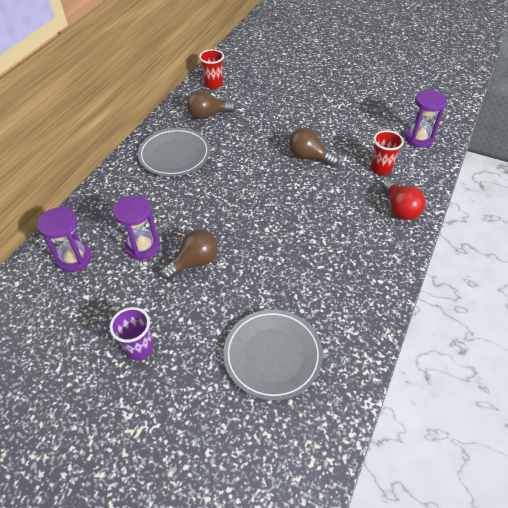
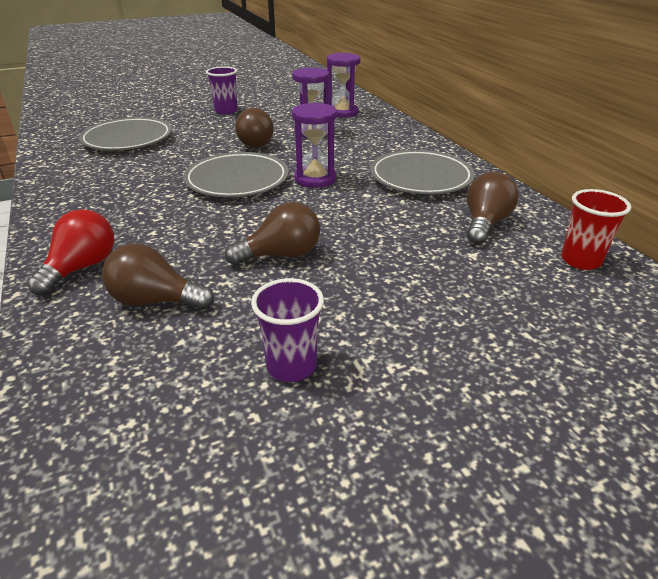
camera: 130 degrees right, 15 degrees down
(262, 225) = (237, 180): none -> grey plate
(359, 117) = (291, 366): none -> purple cup
(381, 168) = (156, 301): red cup -> brown light bulb
(400, 209) = (82, 268): red light bulb -> red light bulb turned 90 degrees clockwise
(418, 138) = (123, 402): purple hourglass -> purple hourglass (315, 179)

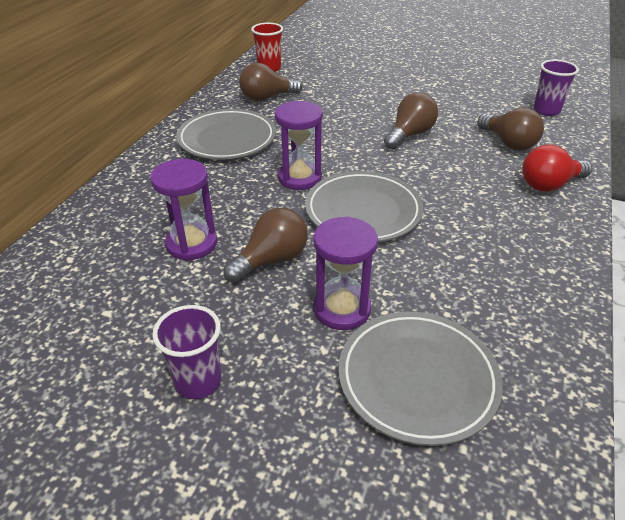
camera: 135 degrees left, 5 degrees up
(281, 255) = (410, 135): brown light bulb -> brown light bulb turned 105 degrees clockwise
(291, 366) = (463, 94): purple cup -> purple cup (546, 110)
(342, 112) = (88, 263): purple hourglass -> purple hourglass (342, 309)

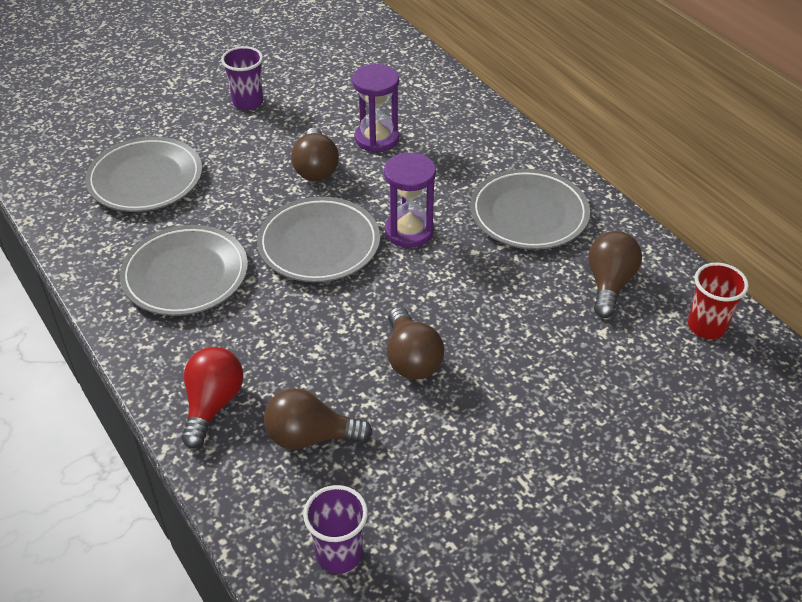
camera: 125 degrees right, 5 degrees up
(342, 309) = (232, 178): purple hourglass -> none
(483, 262) = (185, 275): none -> grey plate

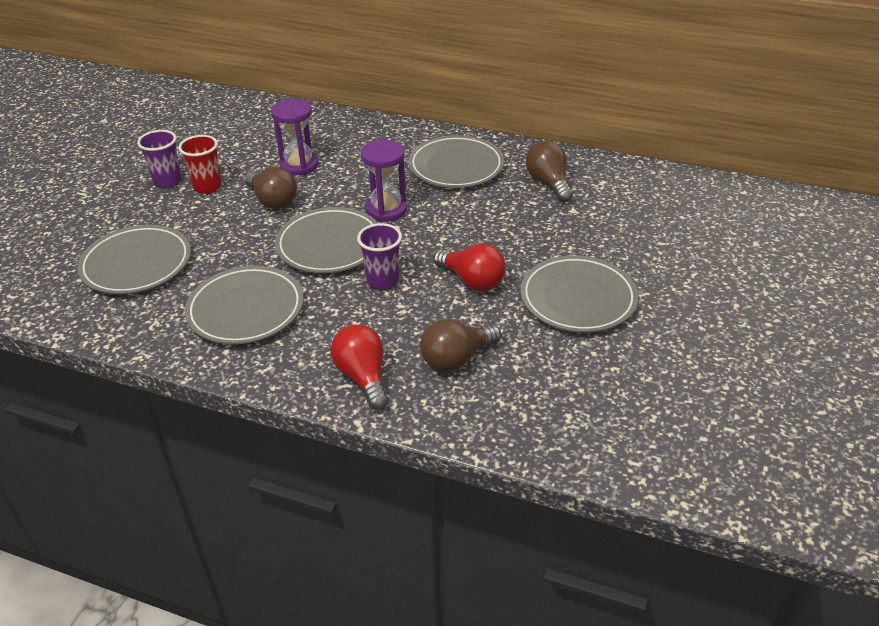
camera: 35 degrees left, 5 degrees down
(339, 554) = (553, 413): purple cup -> purple cup (383, 281)
(411, 359) = (472, 281): brown light bulb -> red light bulb
(496, 441) = (578, 299): none -> grey plate
(706, 326) = (627, 180): red cup -> red cup (207, 187)

